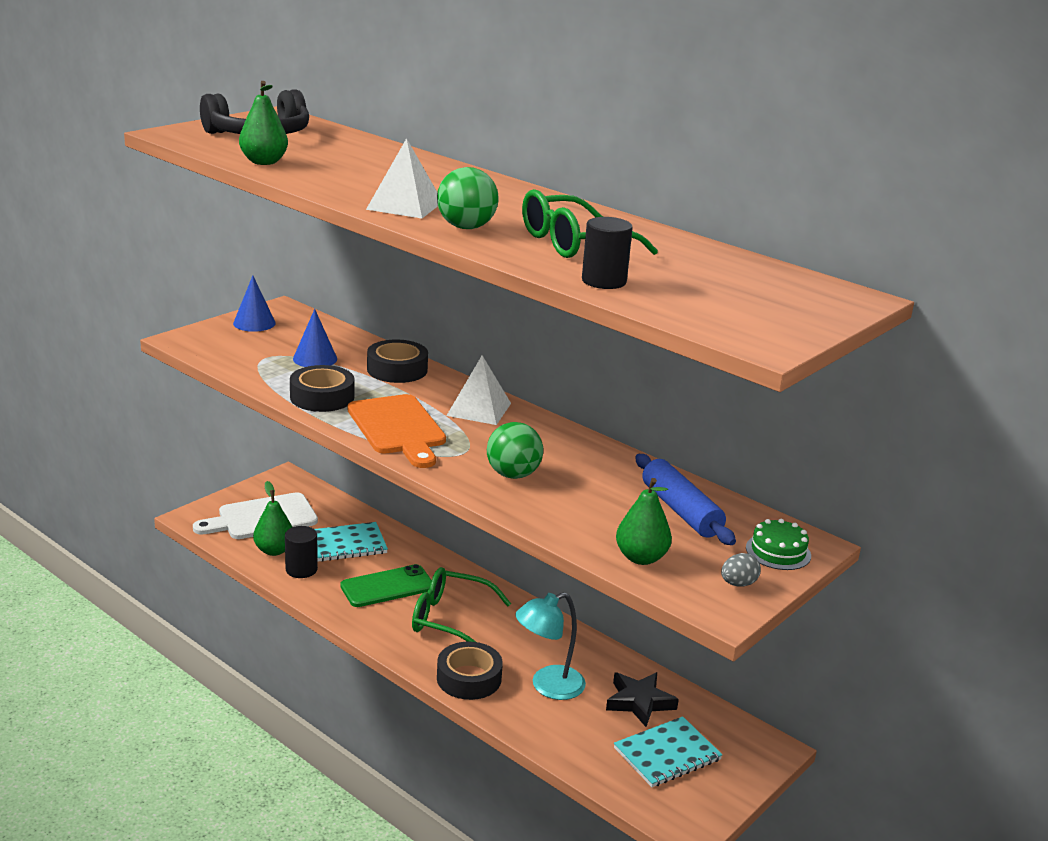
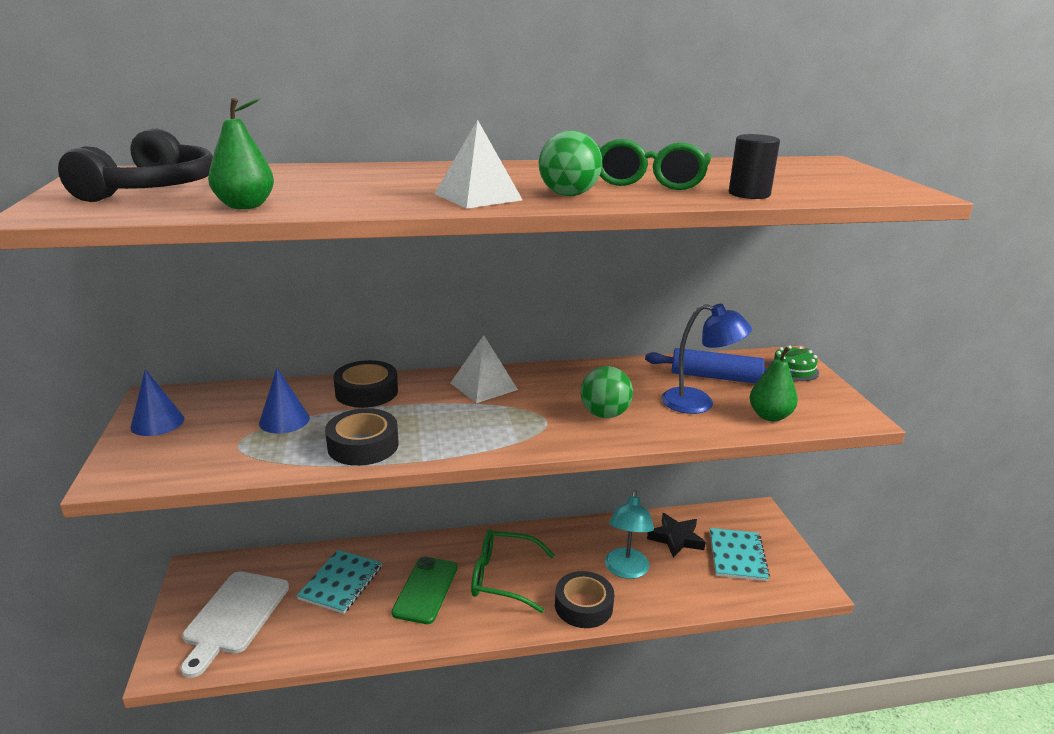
camera: 50 degrees left, 0 degrees up
(274, 550) = (293, 633): green pear -> none
(301, 569) = (342, 630): black cylinder -> none
(398, 428) = (470, 432): orange cutting board -> none
(449, 619) = (502, 577): green glasses -> green glasses turned 45 degrees clockwise
(608, 514) = (698, 403): none -> blue lamp
(738, 584) = (826, 398): grey egg -> none

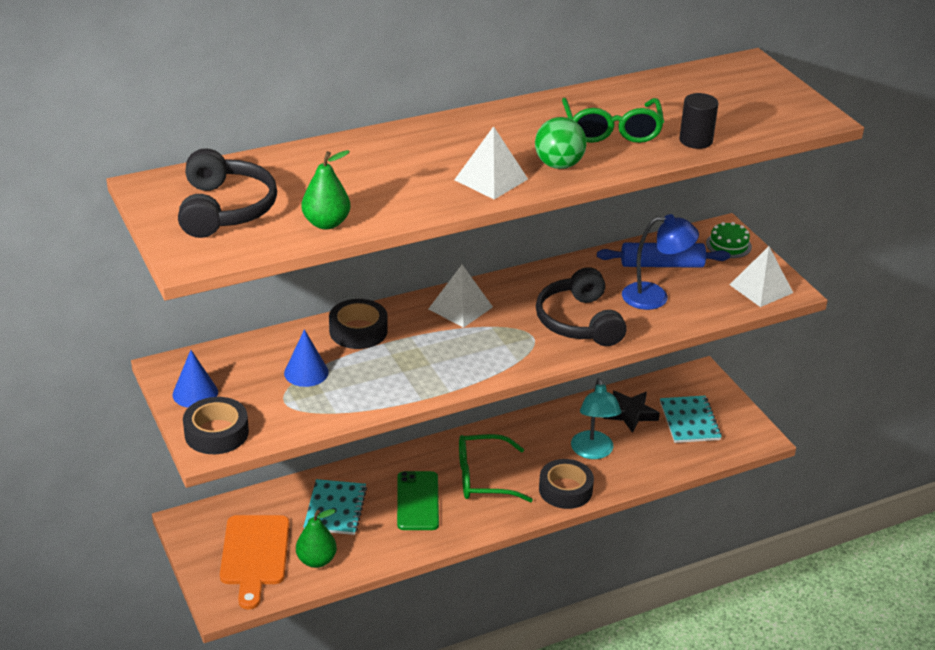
camera: 15 degrees left, 10 degrees up
(234, 616) = (254, 555): white cutting board -> orange cutting board
(363, 445) = (392, 386): black tape -> black tape (216, 433)
(604, 414) = (579, 322): green ball -> black headphones
(770, 416) = (717, 301): green pear -> green pear (316, 560)
(824, 411) = (761, 288): none -> white pyramid

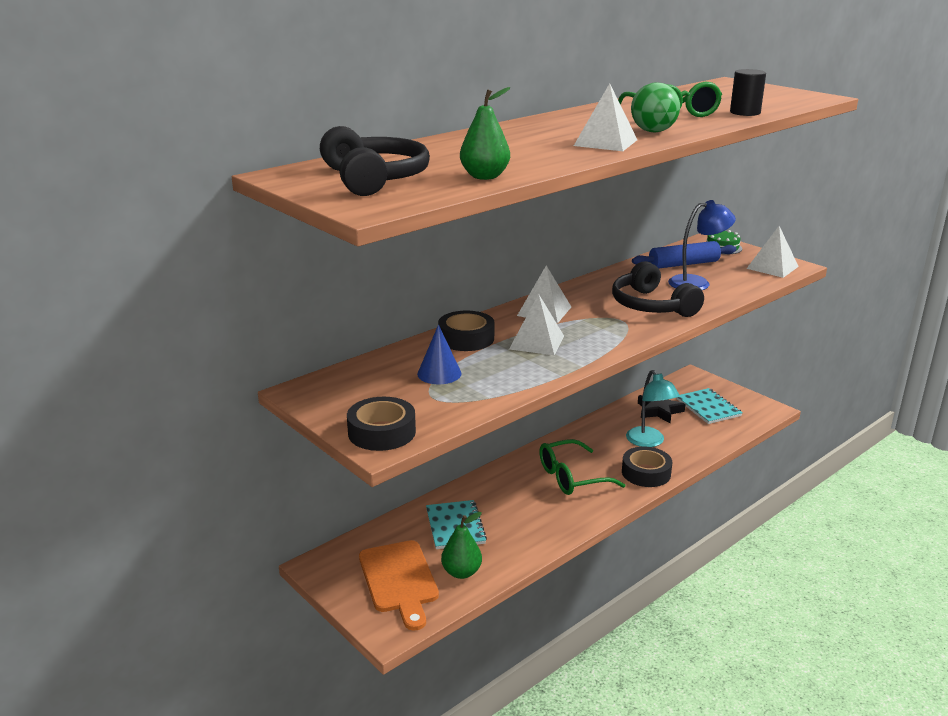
camera: 15 degrees left, 10 degrees down
(195, 393) = (340, 405): blue cone -> none
(417, 501) = (526, 506): green phone -> none
(425, 350) = (537, 342): none -> white pyramid

